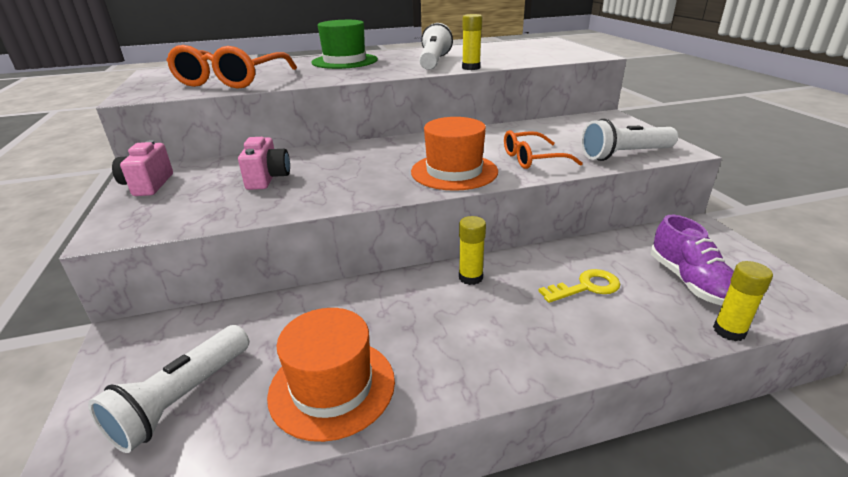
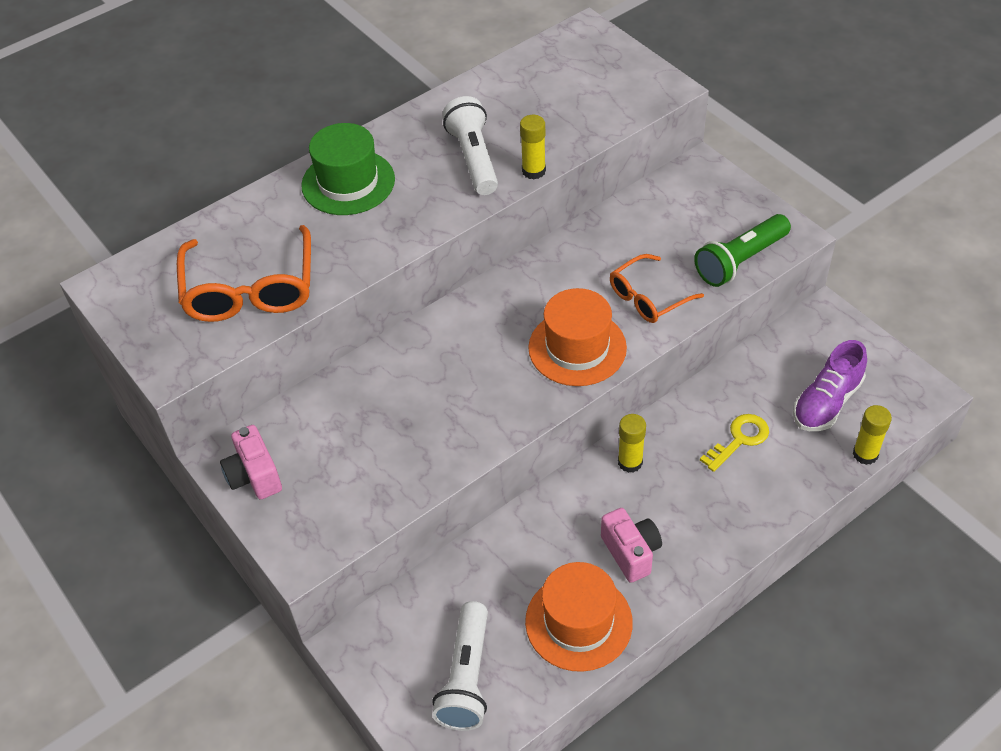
camera: 20 degrees left, 20 degrees up
(268, 178) = (382, 422): pink camera -> pink camera (631, 553)
(624, 155) = (740, 261): white flashlight -> green flashlight
(690, 282) = (826, 402): purple shoe -> purple shoe turned 75 degrees clockwise

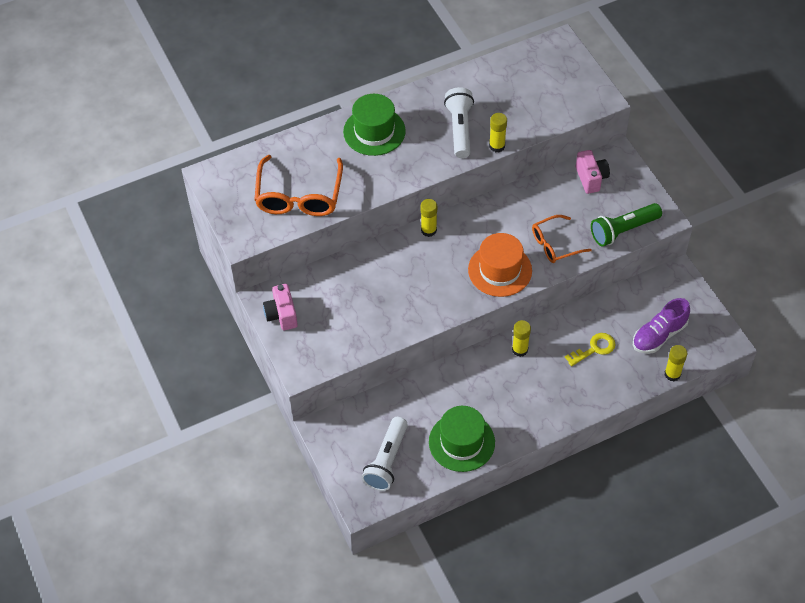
camera: 10 degrees right, 5 degrees up
(457, 311) = (428, 230): none -> yellow glue stick
(578, 622) = (461, 442): orange hat -> green hat
(631, 553) = (505, 407): pink camera -> pink camera (591, 178)

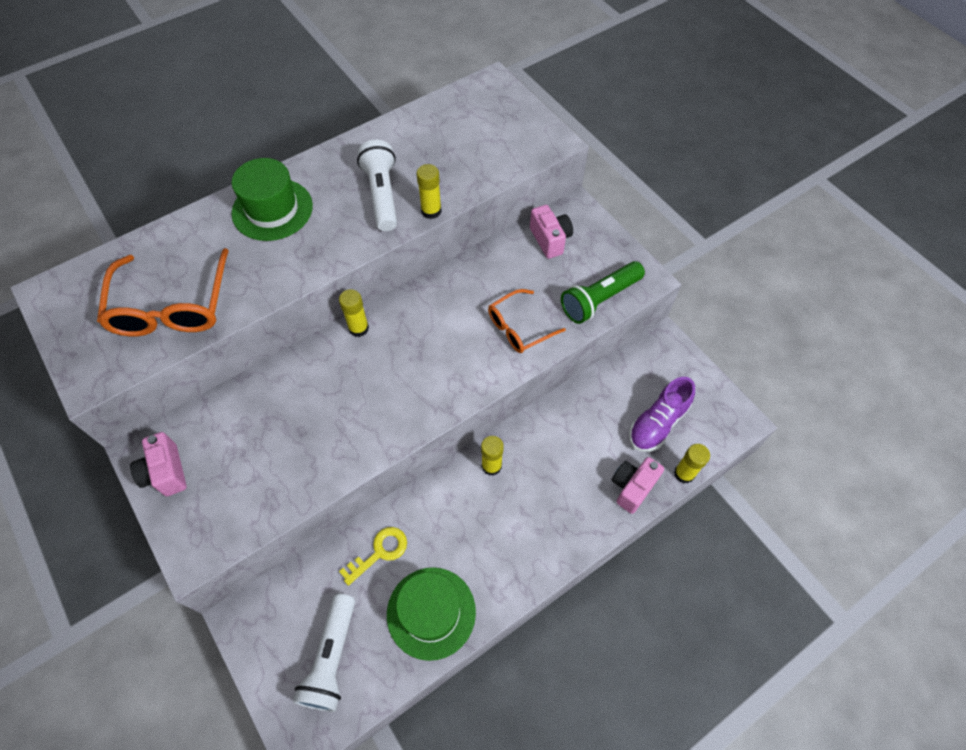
camera: 10 degrees left, 5 degrees up
(500, 270) = (454, 370): orange hat -> none
(594, 348) = (583, 452): yellow key -> yellow key (379, 552)
(629, 379) = (632, 487): none -> pink camera

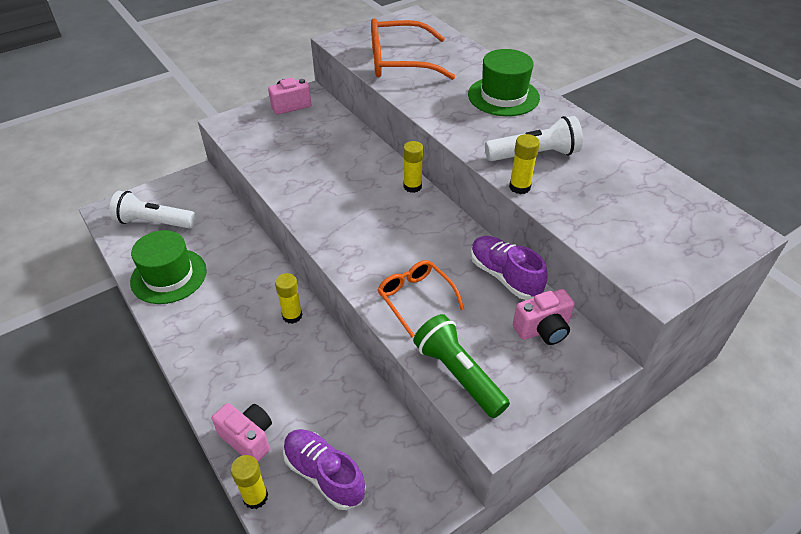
camera: 90 degrees right, 15 degrees down
(379, 552) = (227, 243): yellow key -> none
(491, 259) = (504, 276): none -> purple shoe

